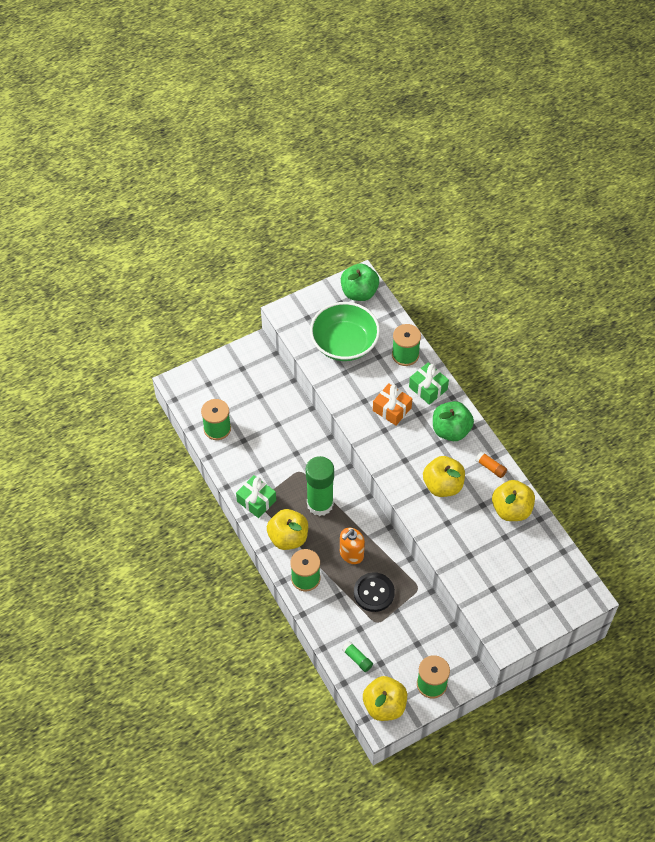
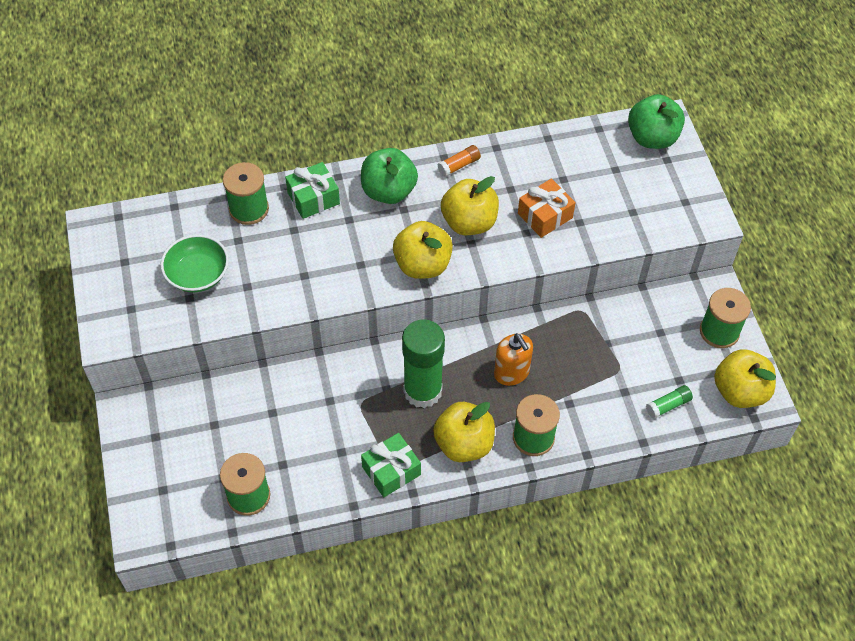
camera: 75 degrees left, 0 degrees up
(344, 343) = (198, 274): green bowl -> green bowl, size x0.64
(359, 292) = (119, 235): green apple -> green apple (652, 138)
(374, 593) = (576, 361): black button -> none
(392, 409) = (330, 247): orange gift -> orange gift (545, 216)
(511, 509) = (526, 162): yellow apple -> yellow apple (422, 265)

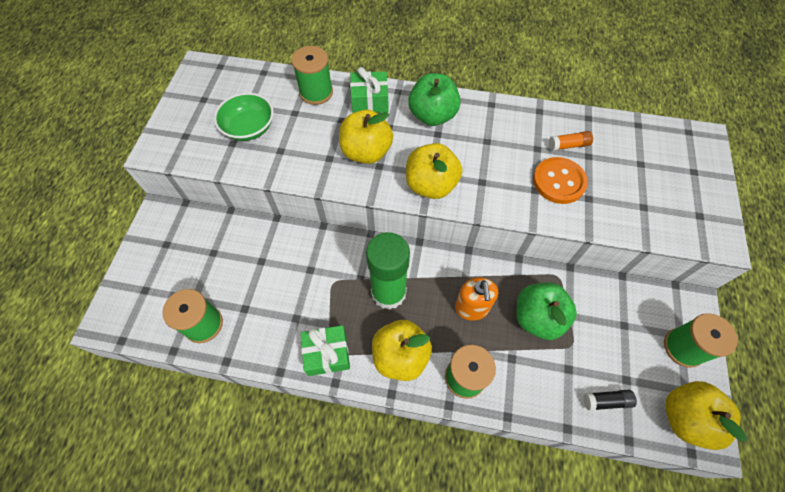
camera: 25 degrees right, 5 degrees up
(459, 165) = (501, 115): orange glue stick -> orange glue stick (568, 145)
(469, 222) = (488, 164): yellow apple -> yellow apple (366, 152)
(545, 216) = (559, 181): orange gift -> orange button
(652, 138) = (686, 148): green apple -> green apple (537, 318)
(668, 405) = (606, 401): green glue stick -> black glue stick

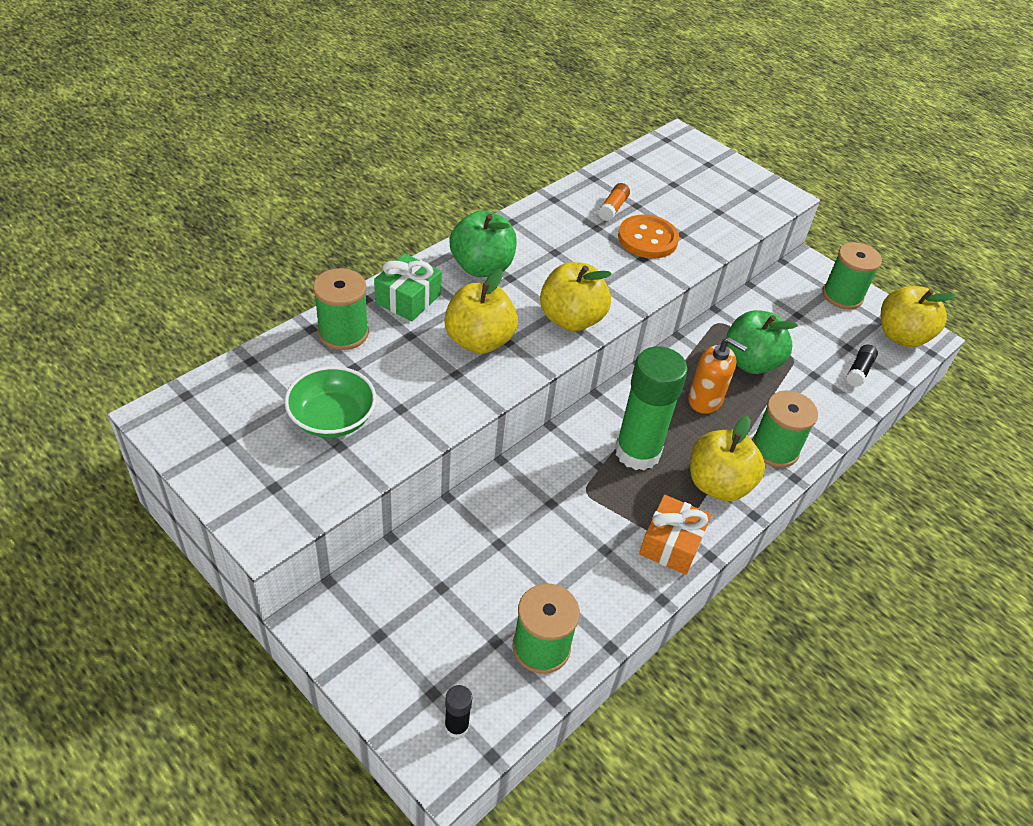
camera: 60 degrees left, 15 degrees down
(130, 313) = (456, 726): none -> black glue stick
(327, 354) = (671, 544): green gift -> orange gift

